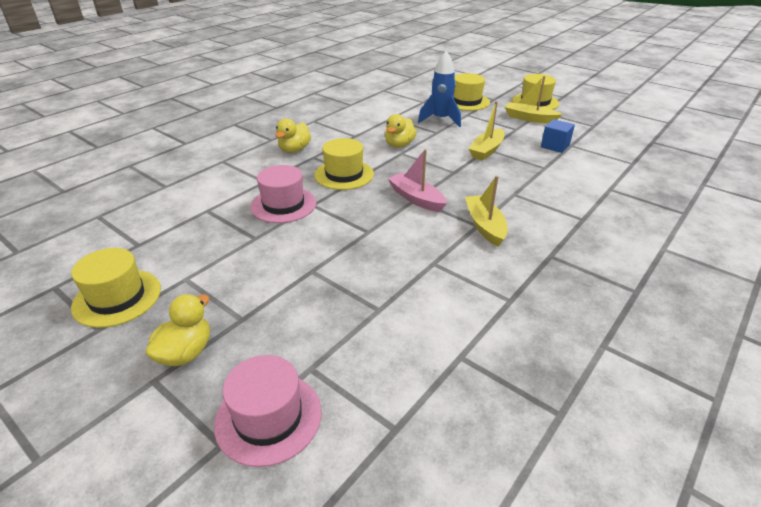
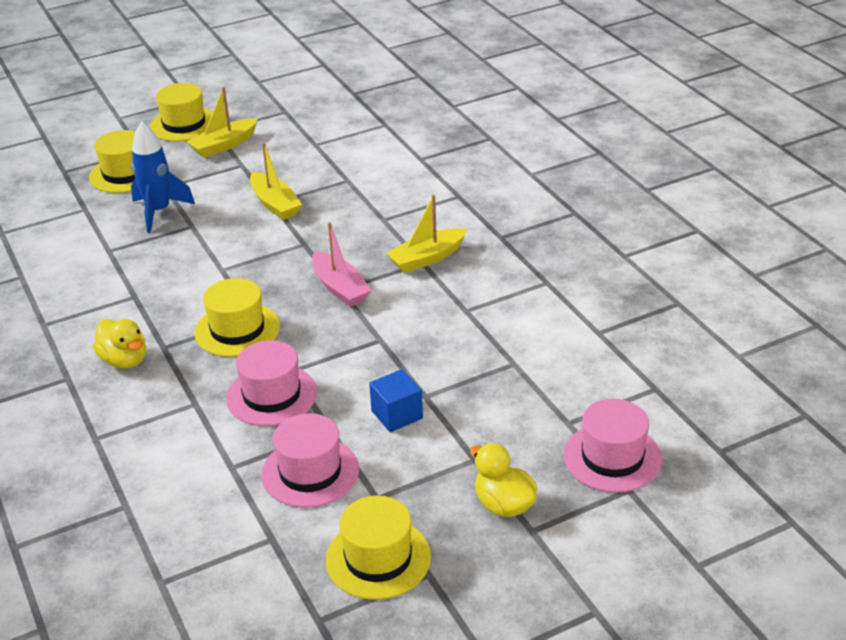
camera: 65 degrees left, 0 degrees up
(208, 241) = (310, 472): none -> pink hat
(399, 145) = (198, 265): yellow duck -> none
(416, 199) = (340, 288): pink boat -> pink boat turned 105 degrees counterclockwise
(484, 226) = (427, 258): yellow boat -> yellow boat turned 45 degrees counterclockwise
(555, 146) = (307, 155): blue cube -> blue cube (397, 414)

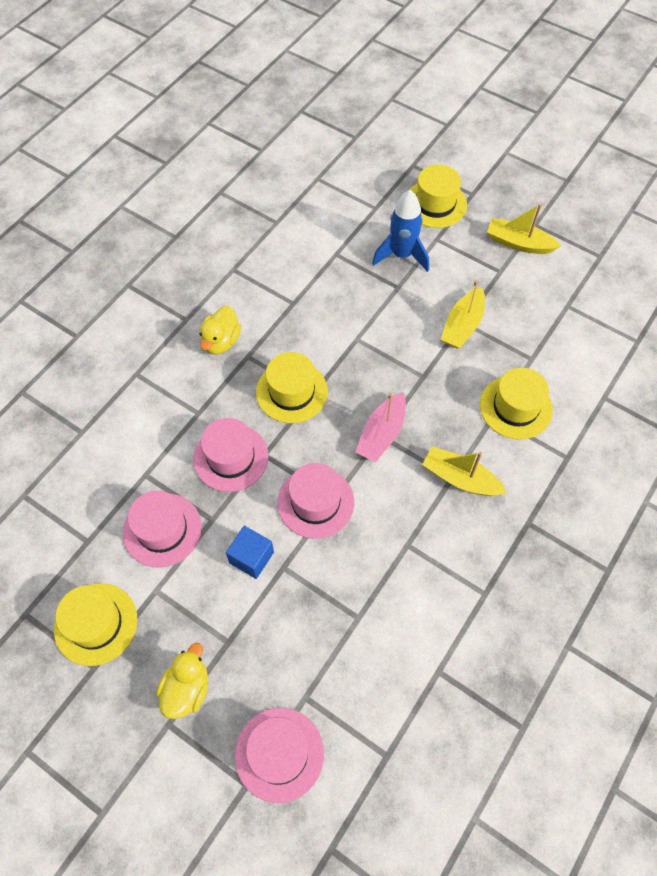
camera: 60 degrees right, 25 degrees up
(184, 124) = (528, 199): yellow hat -> yellow hat (515, 407)
(374, 352) = (315, 502): none -> pink hat

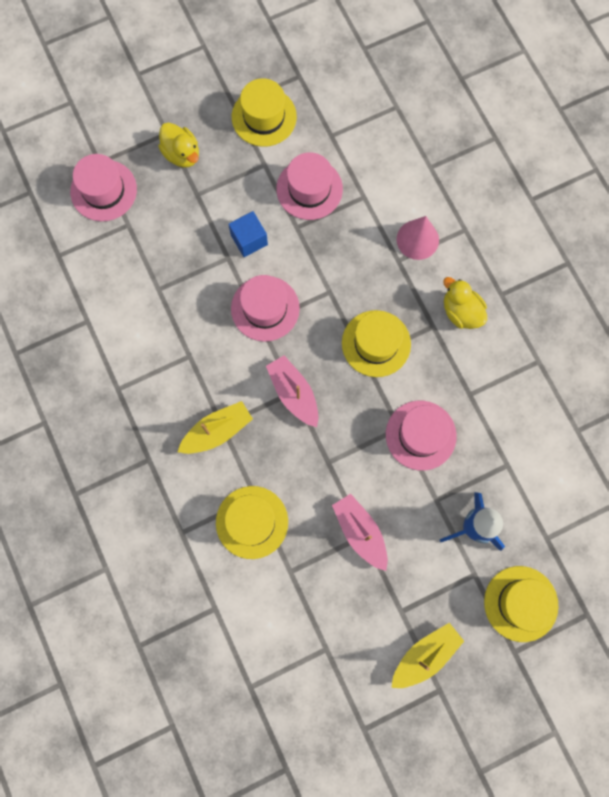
camera: 120 degrees right, 15 degrees up
(167, 407) = (417, 239): none -> pink cone
(231, 457) = (342, 265): pink hat -> pink hat (420, 435)
(462, 326) = (360, 532): yellow boat -> pink boat

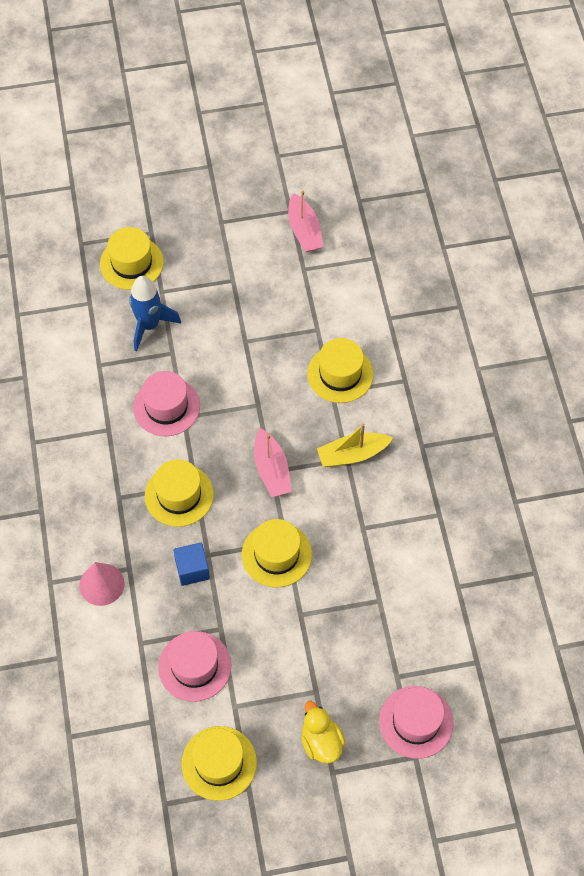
camera: 165 degrees left, 15 degrees down
(249, 240) = (273, 628): blue cube -> blue cube (192, 569)
(265, 308) = (276, 554): pink hat -> yellow hat
(360, 532) = (247, 344): pink boat -> pink boat (304, 231)
(425, 655) = (224, 247): yellow boat -> none
(461, 312) = (87, 504): yellow duck -> none

